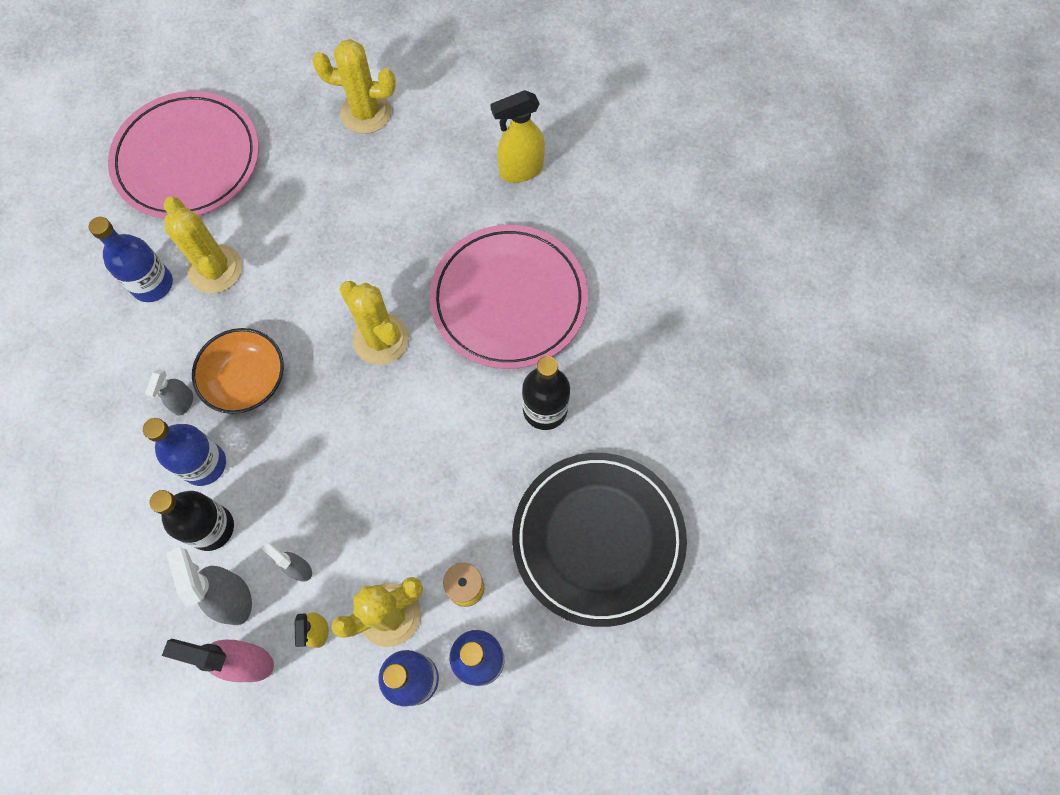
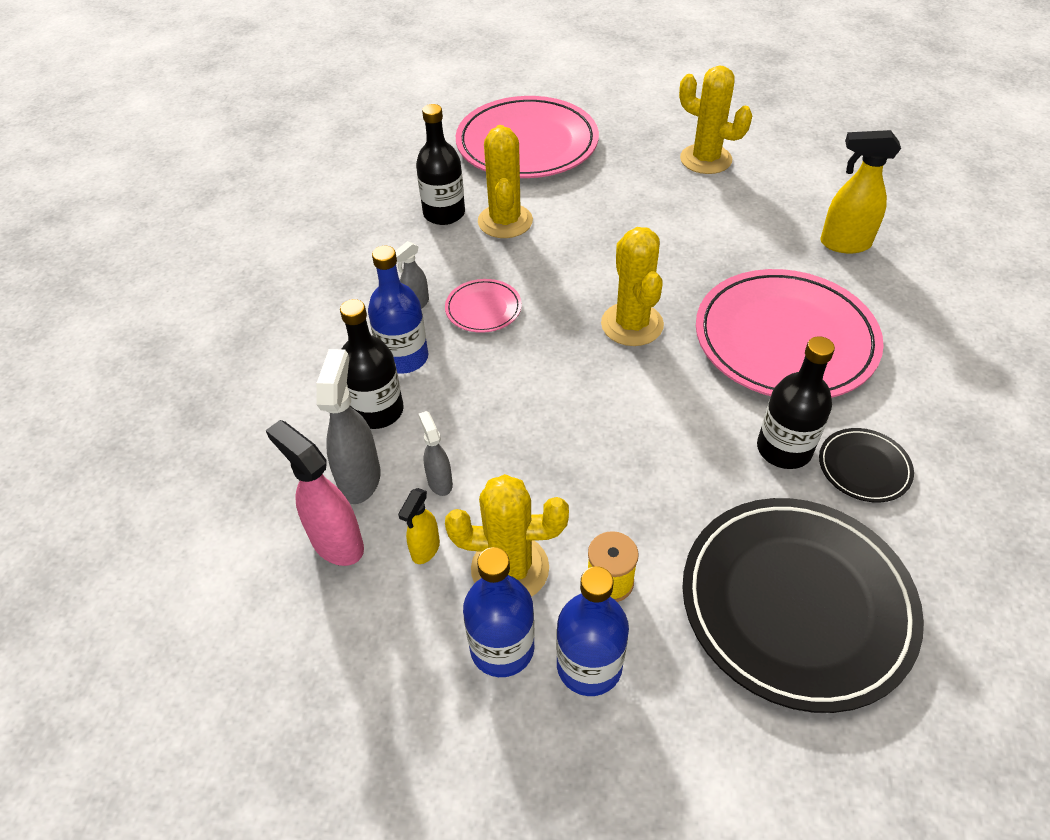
camera: 30 degrees right, 20 degrees down
(152, 284) = (444, 213): blue bottle -> black bottle
(246, 380) = (483, 309): orange bowl -> pink plate
(606, 399) = (864, 467): none -> black plate

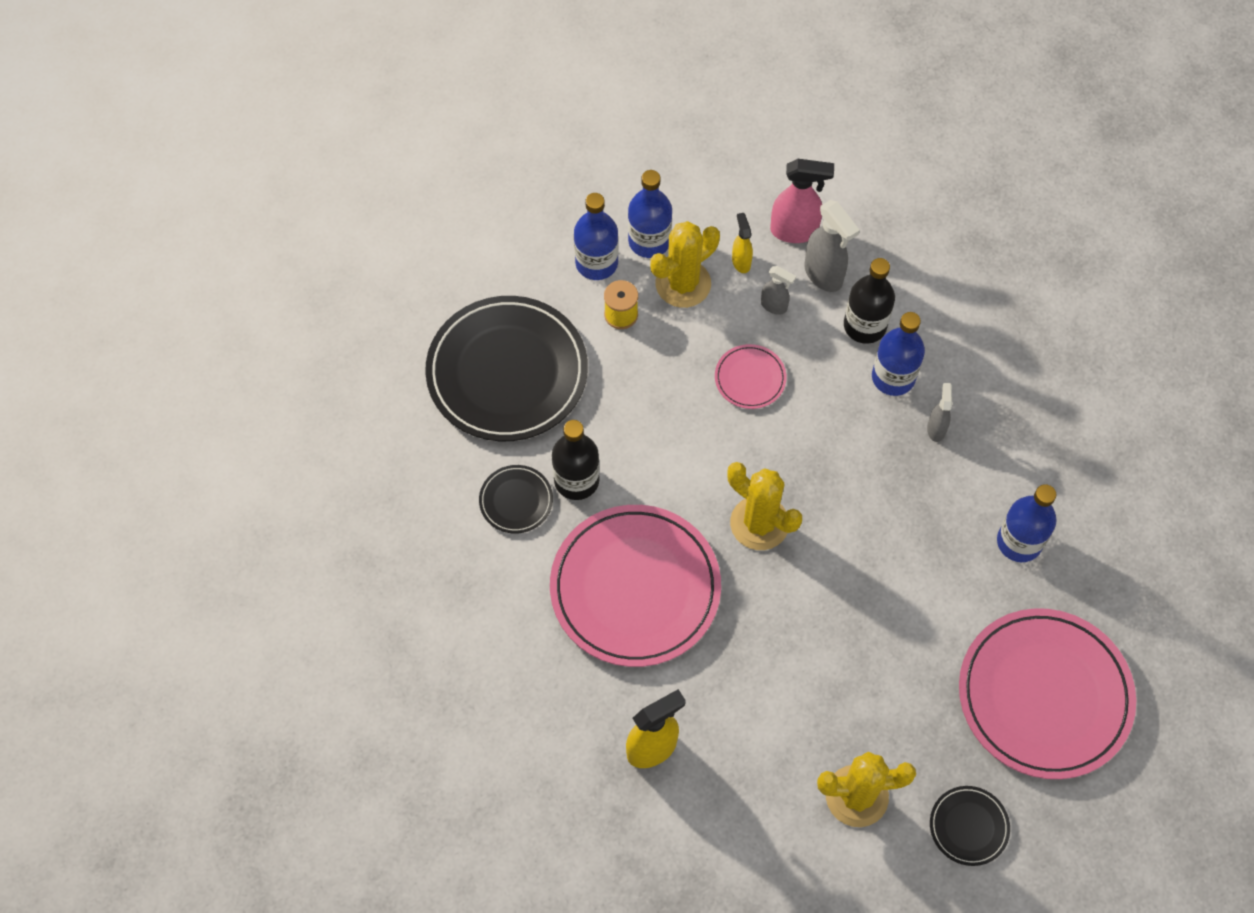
camera: 140 degrees right, 15 degrees up
(444, 213) = (1019, 542): black bottle -> blue bottle
(483, 309) = (882, 460): pink plate -> pink plate (750, 378)
(505, 221) = (959, 569): yellow cactus -> none
(644, 119) = (968, 826): none -> black plate

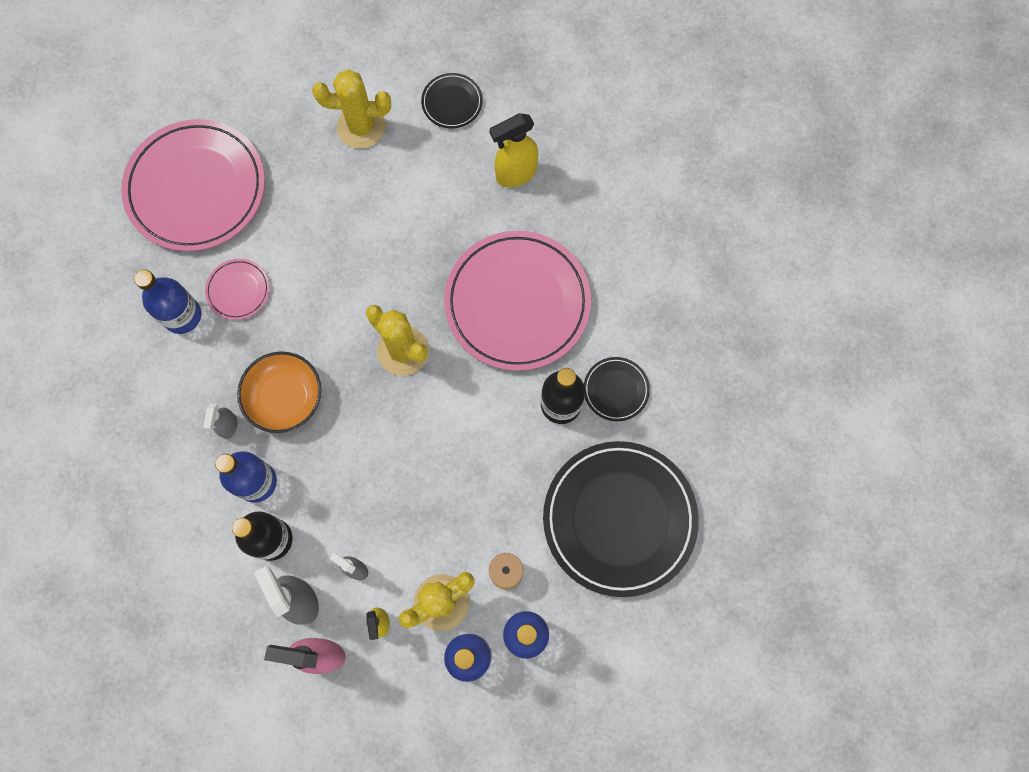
camera: 175 degrees left, 10 degrees up
(750, 378) = (390, 492): pink plate -> pink plate (238, 290)
(882, 463) = (285, 398): none -> orange bowl
(968, 826) = (280, 99): black plate -> black plate (452, 102)

